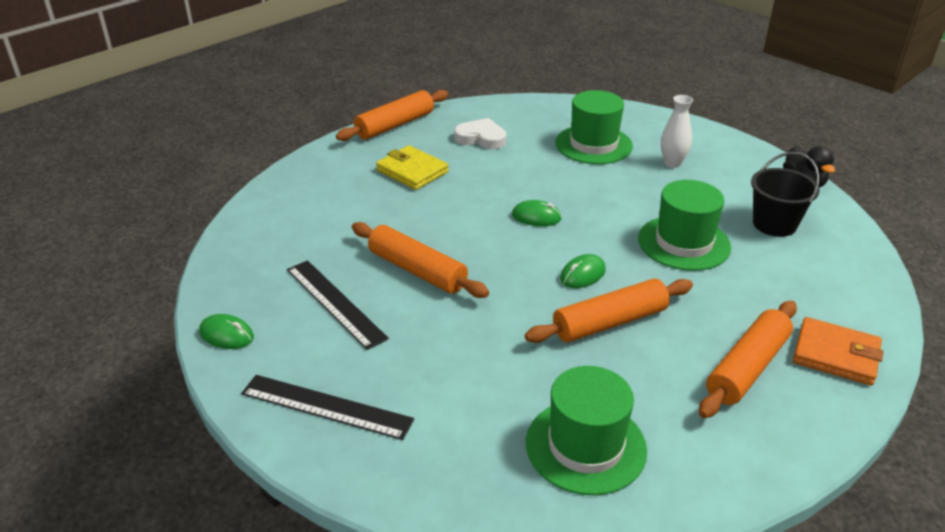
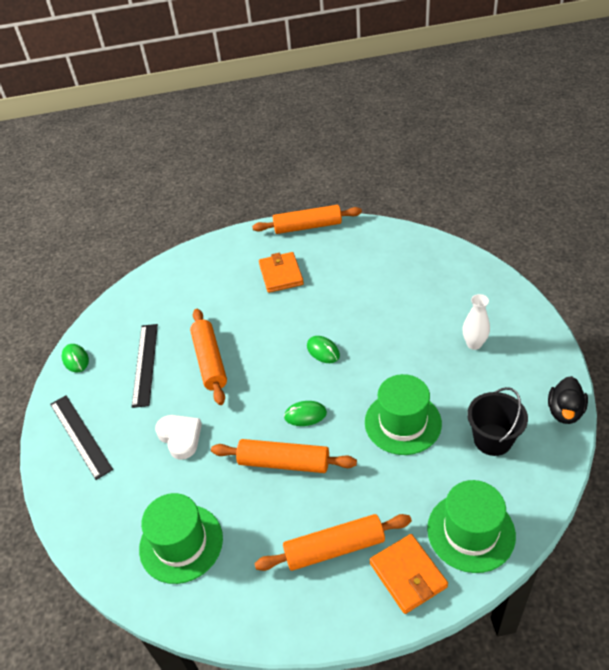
camera: 40 degrees right, 10 degrees up
(412, 171) = (281, 274): yellow wallet -> orange wallet
(481, 138) = (354, 261): white heart -> white heart (180, 437)
(593, 144) = (430, 300): green hat -> green hat (471, 532)

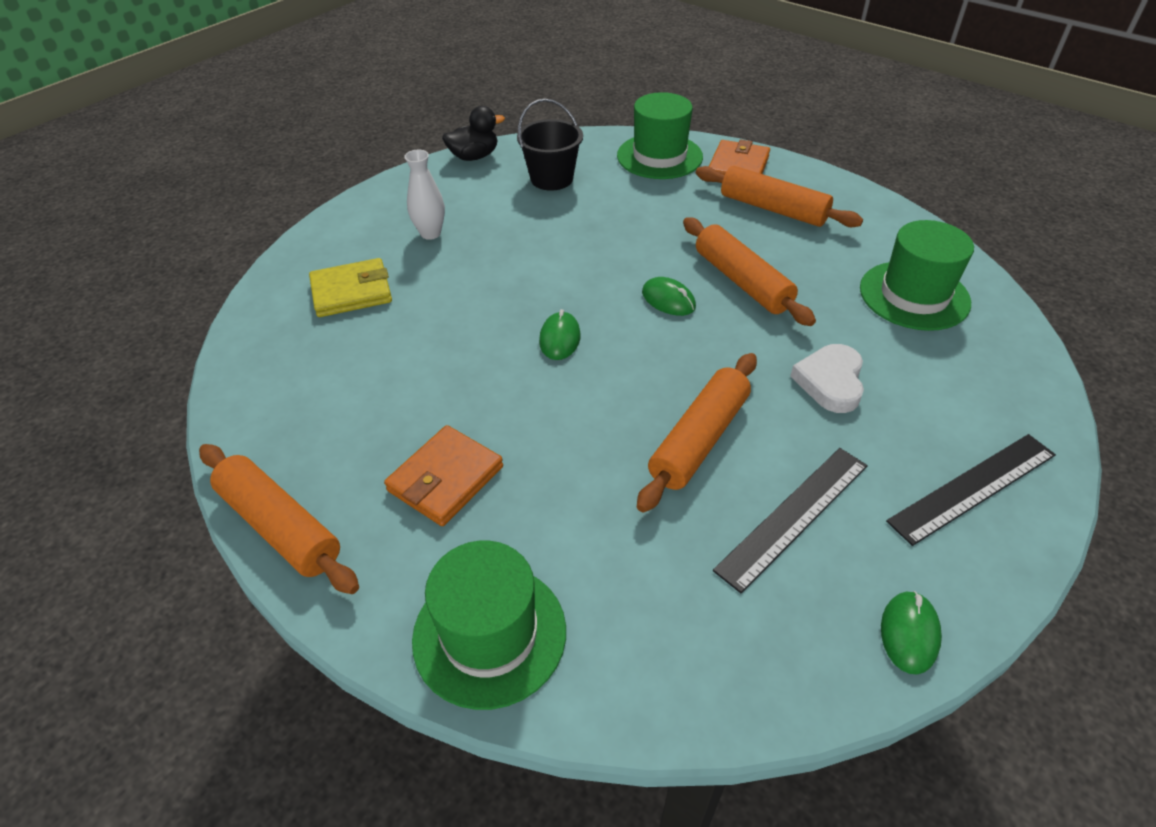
camera: 135 degrees left, 0 degrees up
(80, 435) = (972, 487): black ruler -> black ruler turned 45 degrees clockwise
(402, 422) = (594, 232): green hat -> green hat (489, 634)
(442, 291) = (352, 292): none -> yellow wallet

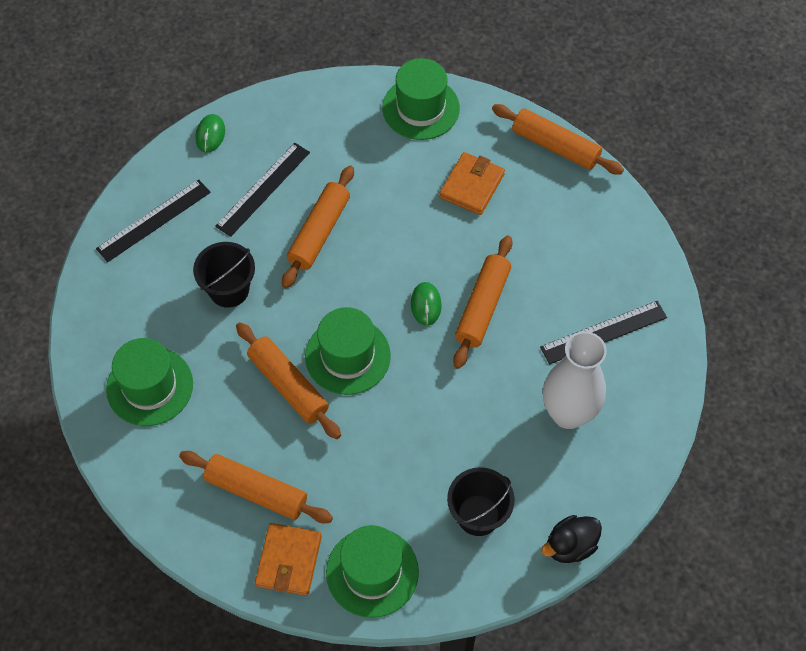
camera: 170 degrees right, 15 degrees up
(352, 292) = (604, 332): yellow wallet -> black ruler
(430, 233) = (568, 413): white vase -> white vase, size x1.86
(487, 329) = (482, 307): none -> orange rolling pin
(668, 300) = (347, 356): green mouse -> green hat
(830, 382) = (229, 290): white heart -> black bucket

